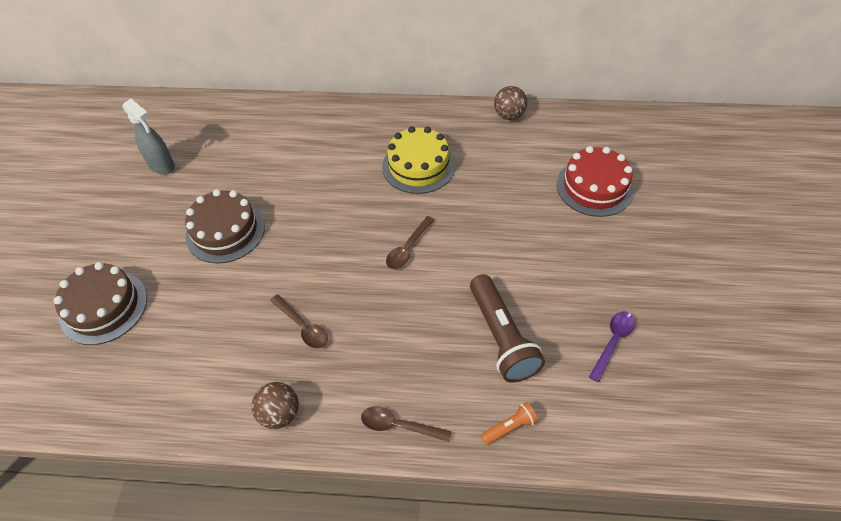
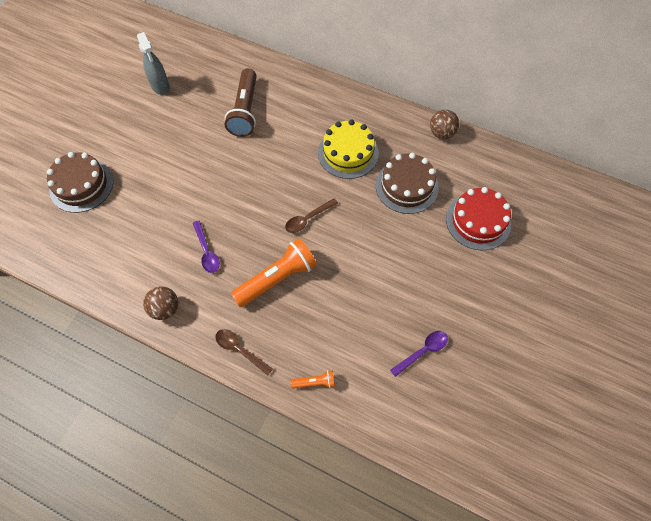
camera: 20 degrees right, 10 degrees up
(225, 231) = (184, 156): brown cake -> brown cake (406, 186)
(303, 327) = (207, 252): brown spoon -> purple spoon
(404, 326) = (277, 279): none -> orange flashlight
(501, 337) = (342, 315): brown flashlight -> brown flashlight (245, 111)

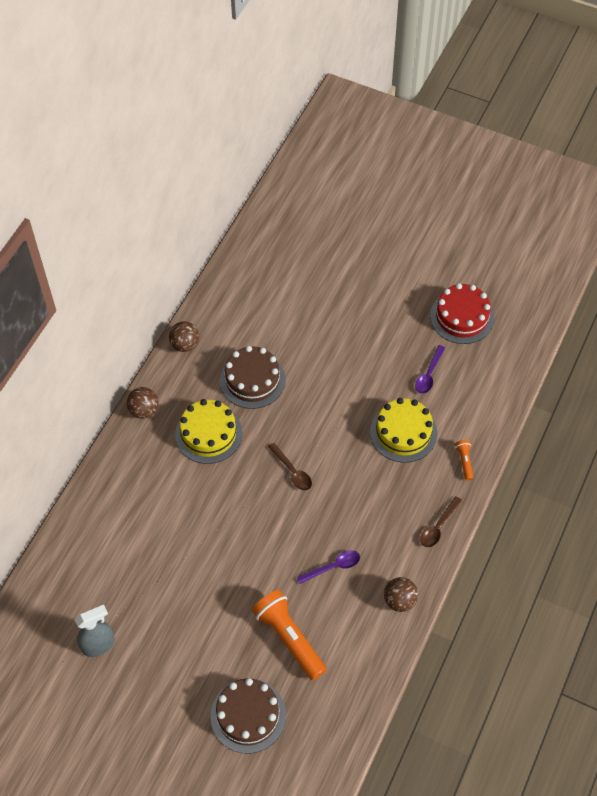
camera: 90 degrees left, 5 degrees down
(245, 111) = (144, 542): brown flashlight -> none
(277, 279) = (362, 497): orange flashlight -> orange flashlight (289, 638)
(350, 321) = (403, 432): none -> yellow cake
(371, 106) = (144, 410): none -> brown ball
(423, 351) = (429, 374): purple spoon -> purple spoon turned 120 degrees counterclockwise
(478, 221) = (293, 321): red cake -> red cake (462, 317)

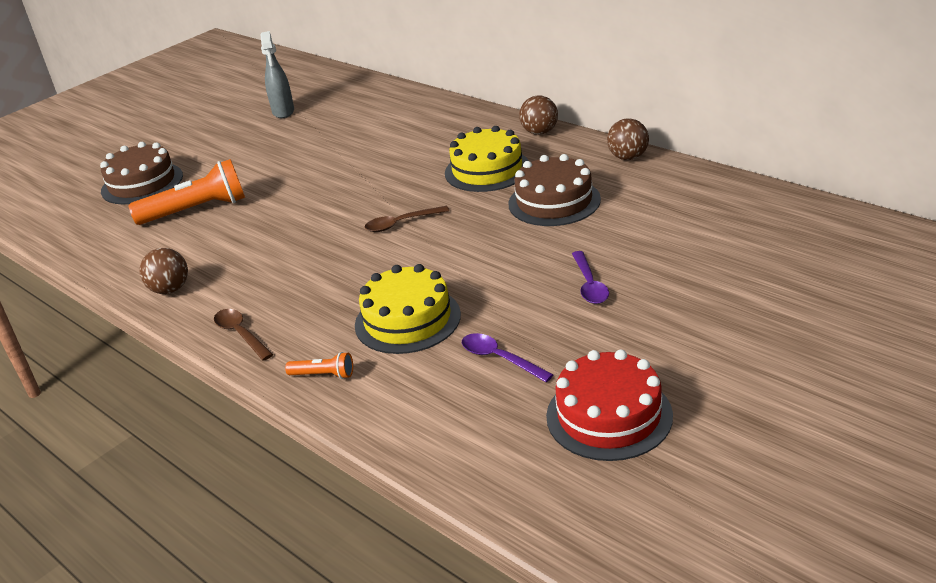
camera: 110 degrees right, 25 degrees down
(333, 567) = (253, 244): purple spoon -> purple spoon (589, 285)

